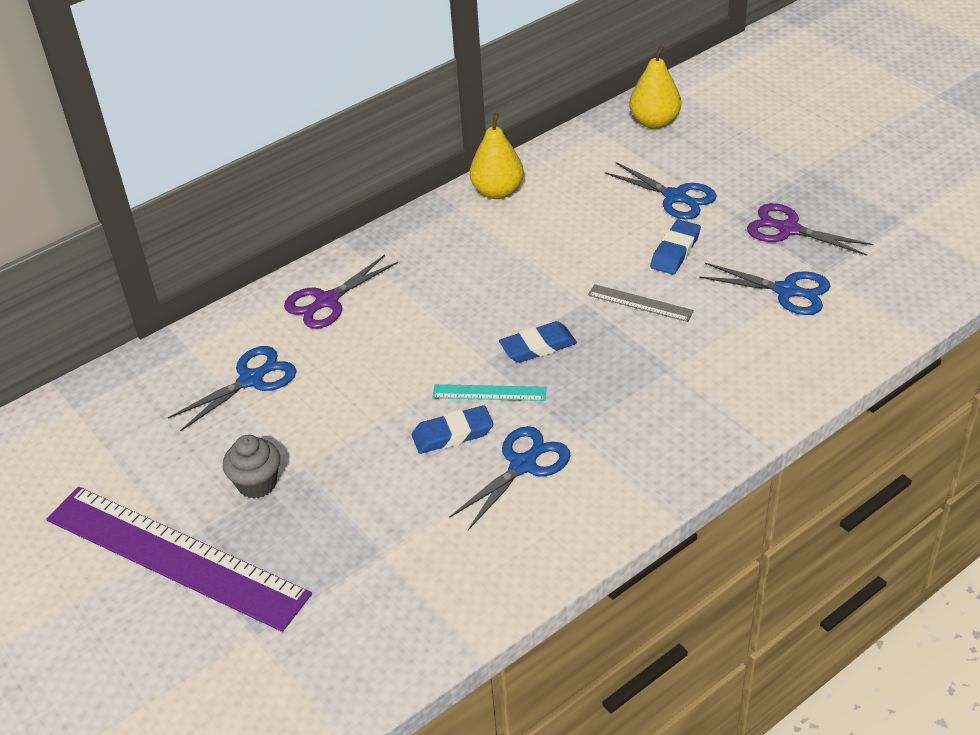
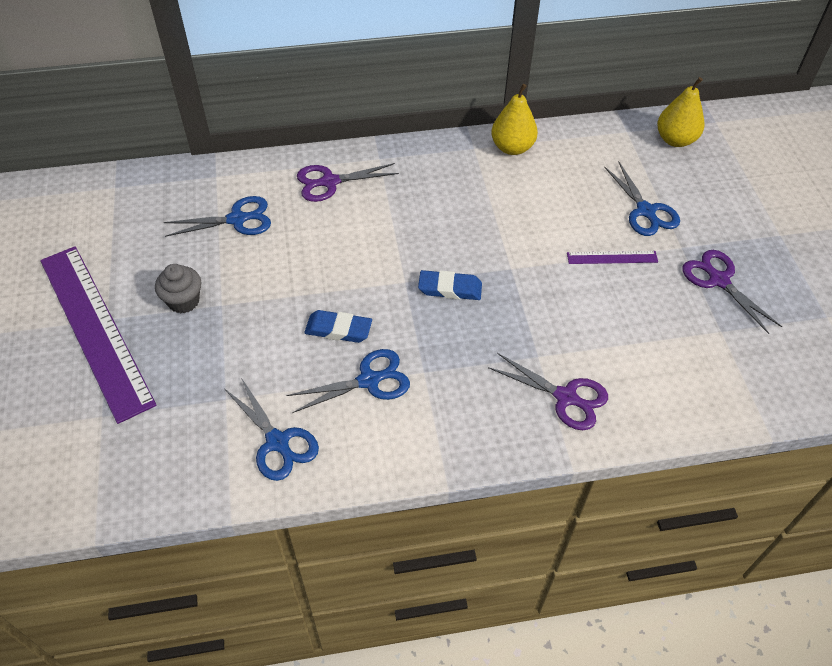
camera: 25 degrees right, 10 degrees up
(489, 393) = (388, 309): turquoise ruler -> none
(640, 303) = (552, 289): grey ruler -> none
(675, 251) = (612, 257): blue eraser -> purple ruler
(727, 391) = (566, 397): none -> purple scissors
(787, 291) = (678, 334): blue scissors -> blue scissors (278, 442)

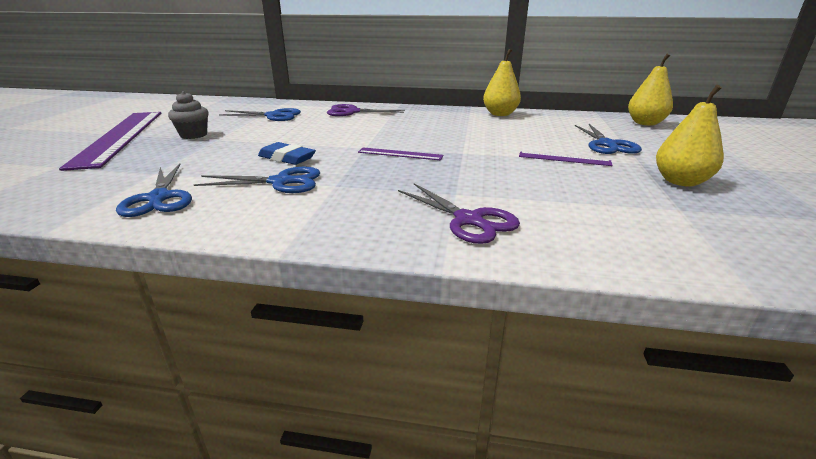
camera: 20 degrees right, 25 degrees down
(450, 288) = (400, 154): blue eraser -> purple ruler
(718, 280) = (680, 181): purple scissors -> yellow pear

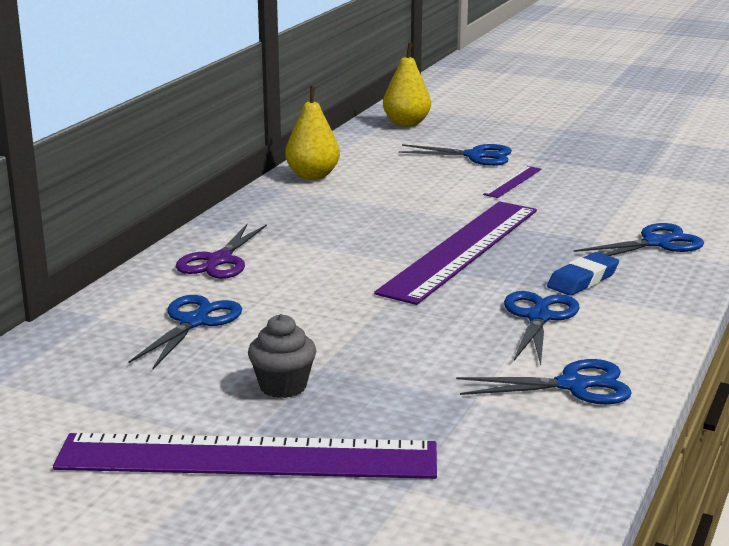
camera: 75 degrees left, 5 degrees down
(287, 158) = (448, 313): blue eraser -> blue eraser (582, 280)
(400, 154) = (461, 250): purple ruler -> purple ruler, size x2.41
(469, 220) = (656, 243): purple scissors -> blue scissors
(680, 181) = (588, 158): yellow pear -> none

